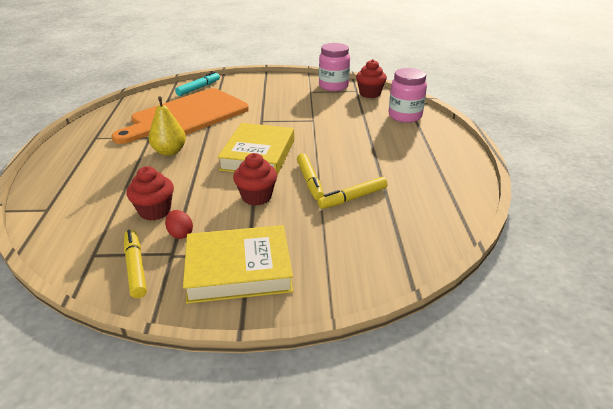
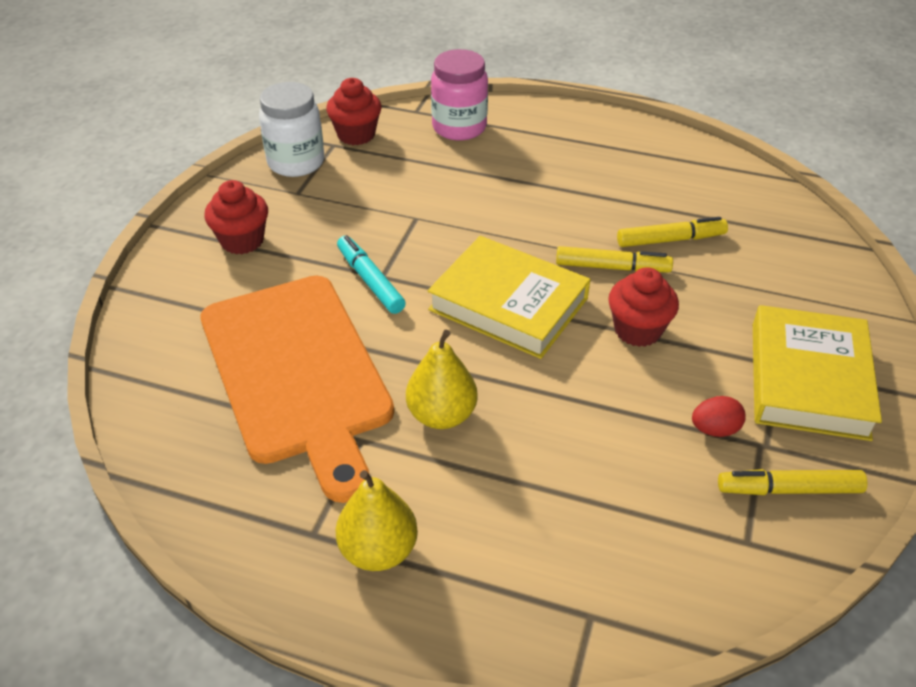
camera: 70 degrees left, 10 degrees up
(86, 152) = (378, 550): none -> yellow pear
(155, 211) = (643, 454): red cupcake -> red cupcake (242, 241)
(198, 88) = (162, 336): turquoise marker -> turquoise marker (370, 280)
(333, 86) = (296, 162): pink jar -> white jar
(352, 198) = (670, 240): yellow marker -> yellow marker turned 90 degrees counterclockwise

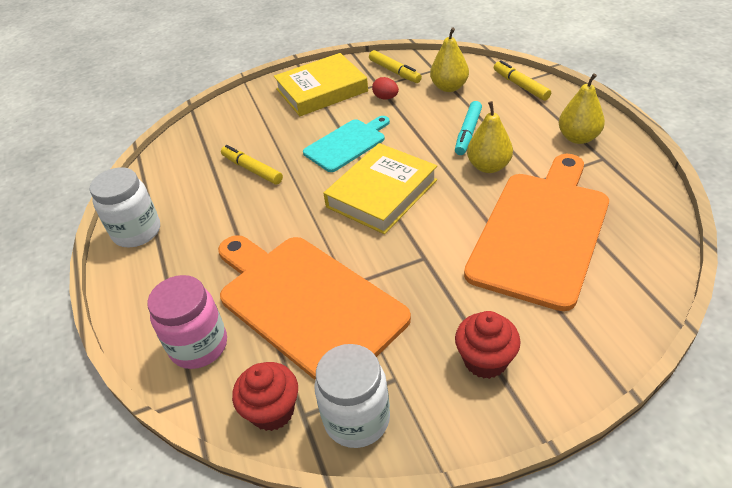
camera: 125 degrees left, 0 degrees up
(370, 280) = (435, 259): turquoise marker -> turquoise marker (468, 133)
(428, 188) = (306, 303): none -> orange cutting board
(508, 304) = (382, 193): yellow book -> yellow book turned 45 degrees clockwise
(612, 267) = (303, 176): yellow marker -> yellow marker (520, 85)
(637, 330) = (347, 144): red cupcake -> turquoise cutting board
(647, 142) = (137, 232): none -> white jar
(669, 518) = (449, 87): none -> yellow pear

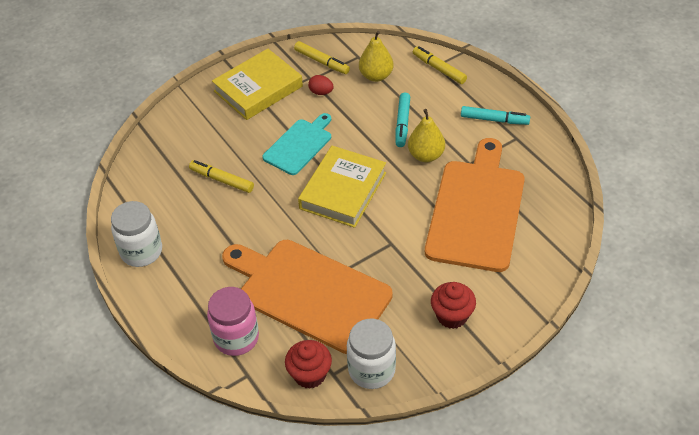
camera: 15 degrees left, 5 degrees up
(578, 138) = (494, 120): yellow pear -> turquoise marker

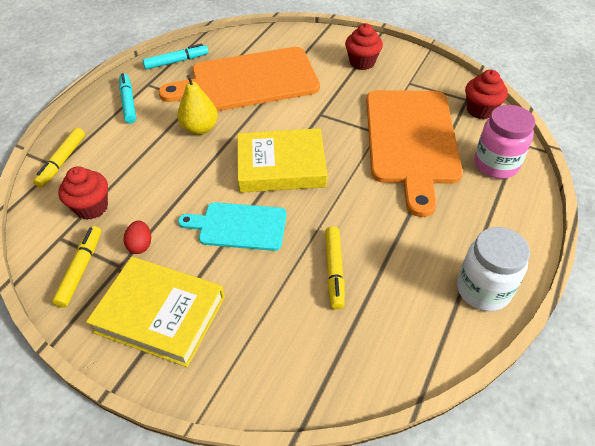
camera: 120 degrees left, 0 degrees up
(371, 370) = (443, 82): white jar -> none
(376, 76) = (91, 207): yellow pear -> red cupcake
(402, 123) = (163, 159): turquoise marker -> turquoise marker (176, 61)

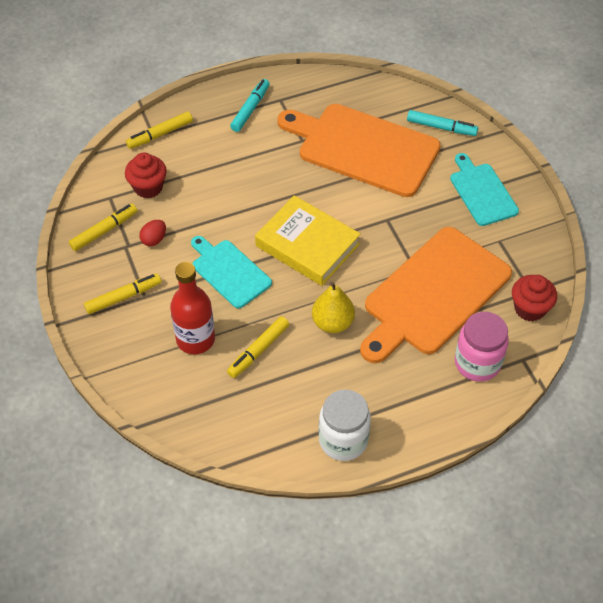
camera: 40 degrees right, 5 degrees up
(160, 314) = (123, 297): yellow book -> yellow marker
(176, 61) = (324, 90): turquoise marker -> turquoise marker (441, 127)
(200, 129) = (280, 170): yellow pear -> yellow pear (332, 323)
(269, 301) = (195, 339): none -> red bottle
(362, 62) = (482, 192): red cupcake -> turquoise cutting board

